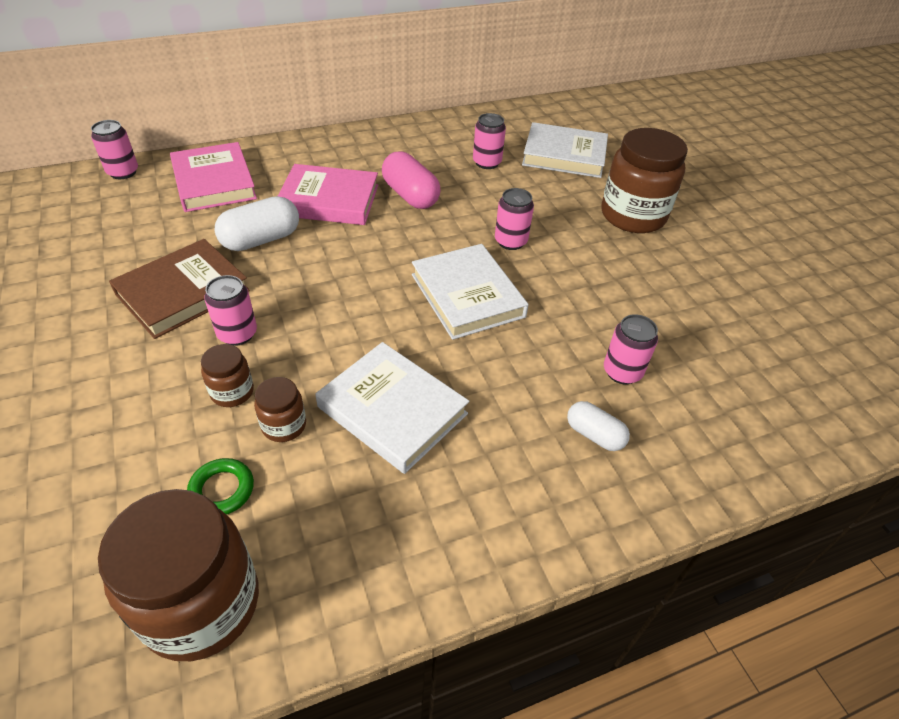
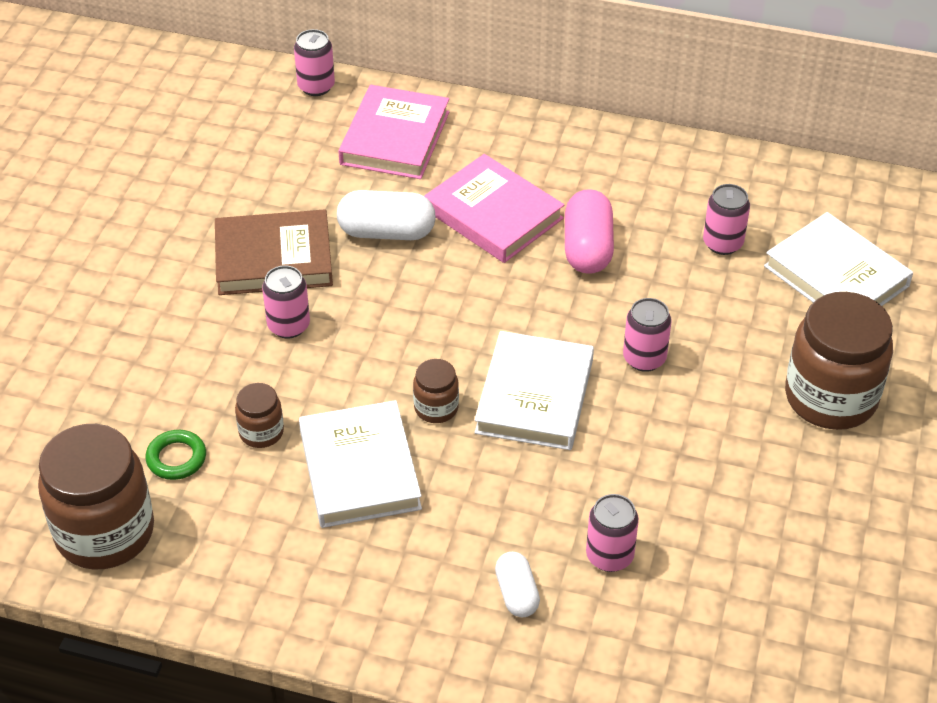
camera: 40 degrees right, 0 degrees up
(232, 392) = (244, 379): brown jar -> brown jar (436, 408)

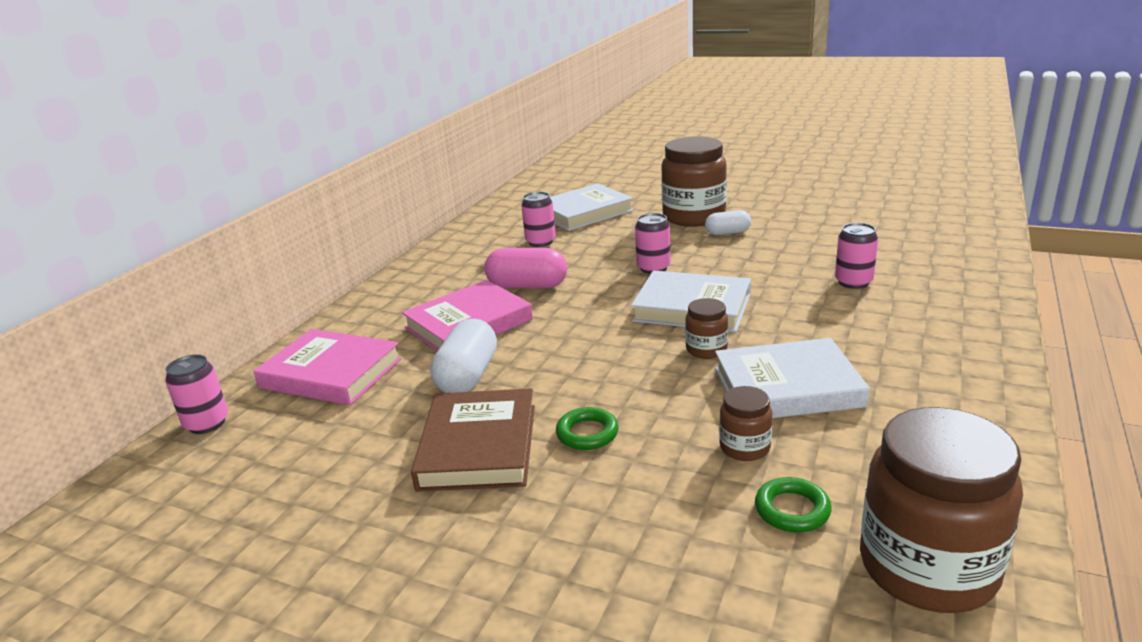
camera: 80 degrees left, 20 degrees down
(288, 326) = (587, 433): pink can -> green ring
(516, 594) = (905, 315): white capsule -> white capsule (727, 233)

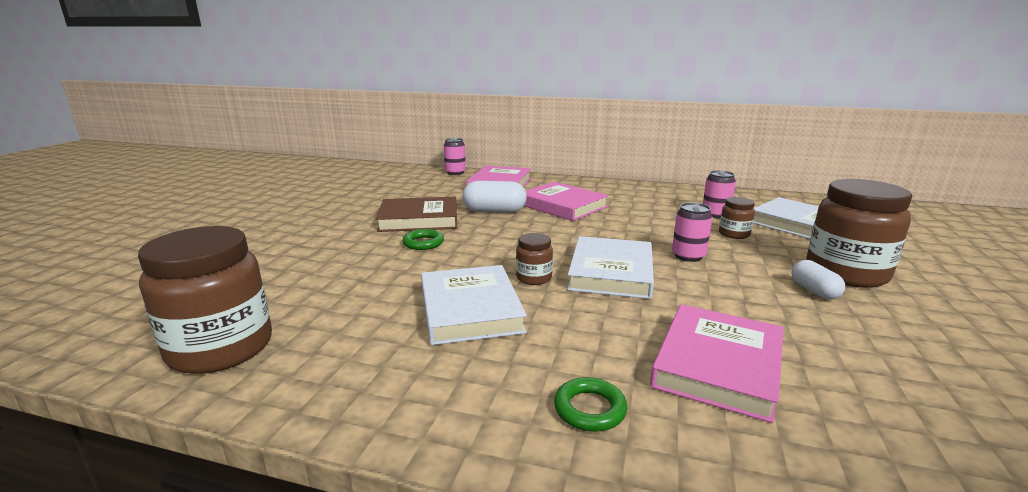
camera: 80 degrees right, 5 degrees down
(527, 286) = (627, 216): pink capsule -> none
(744, 447) = (390, 290): brown jar -> brown jar (734, 234)
(792, 510) = (312, 303): green ring -> green ring (590, 409)
(853, 282) = (717, 365): pink can -> pink book

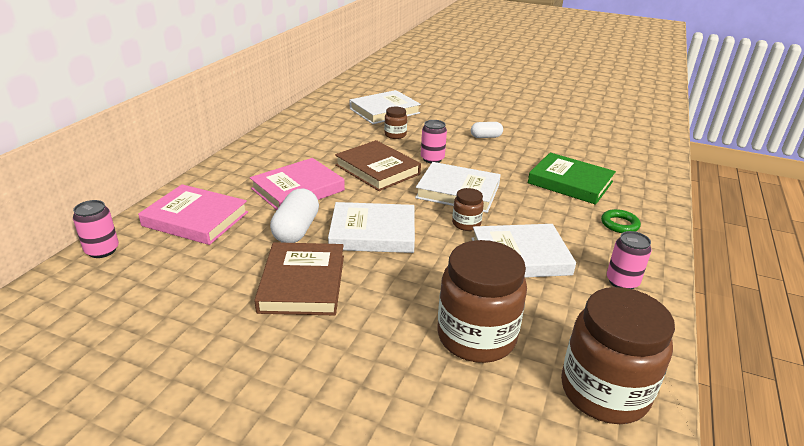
camera: 85 degrees left, 10 degrees up
(423, 243) = (380, 279): green ring -> none
(499, 236) = (373, 232): none -> white book
(630, 231) = (377, 169): none -> brown book
(715, 214) = (352, 131): pink can -> pink can (622, 282)
(717, 365) = (570, 182): pink book -> green book
(846, 273) = (462, 122): brown jar -> brown jar (476, 337)

